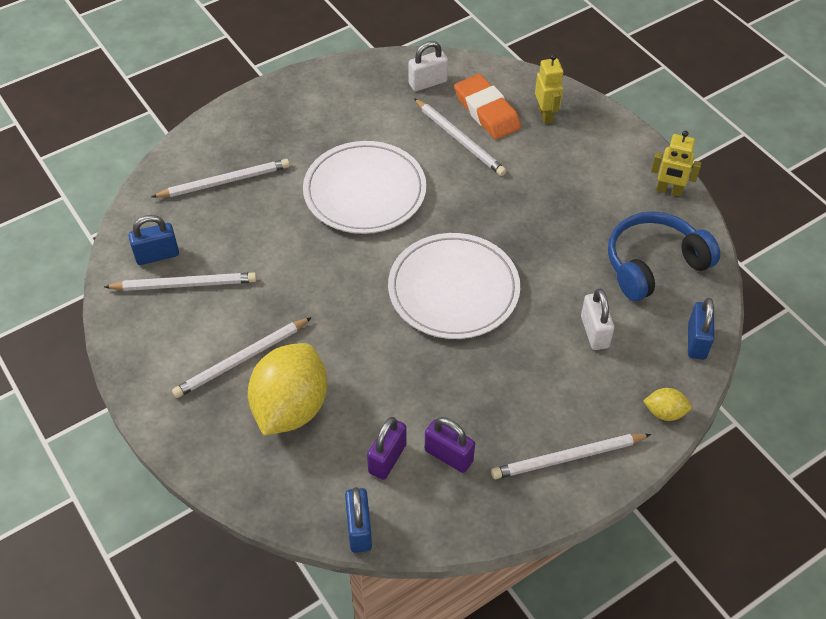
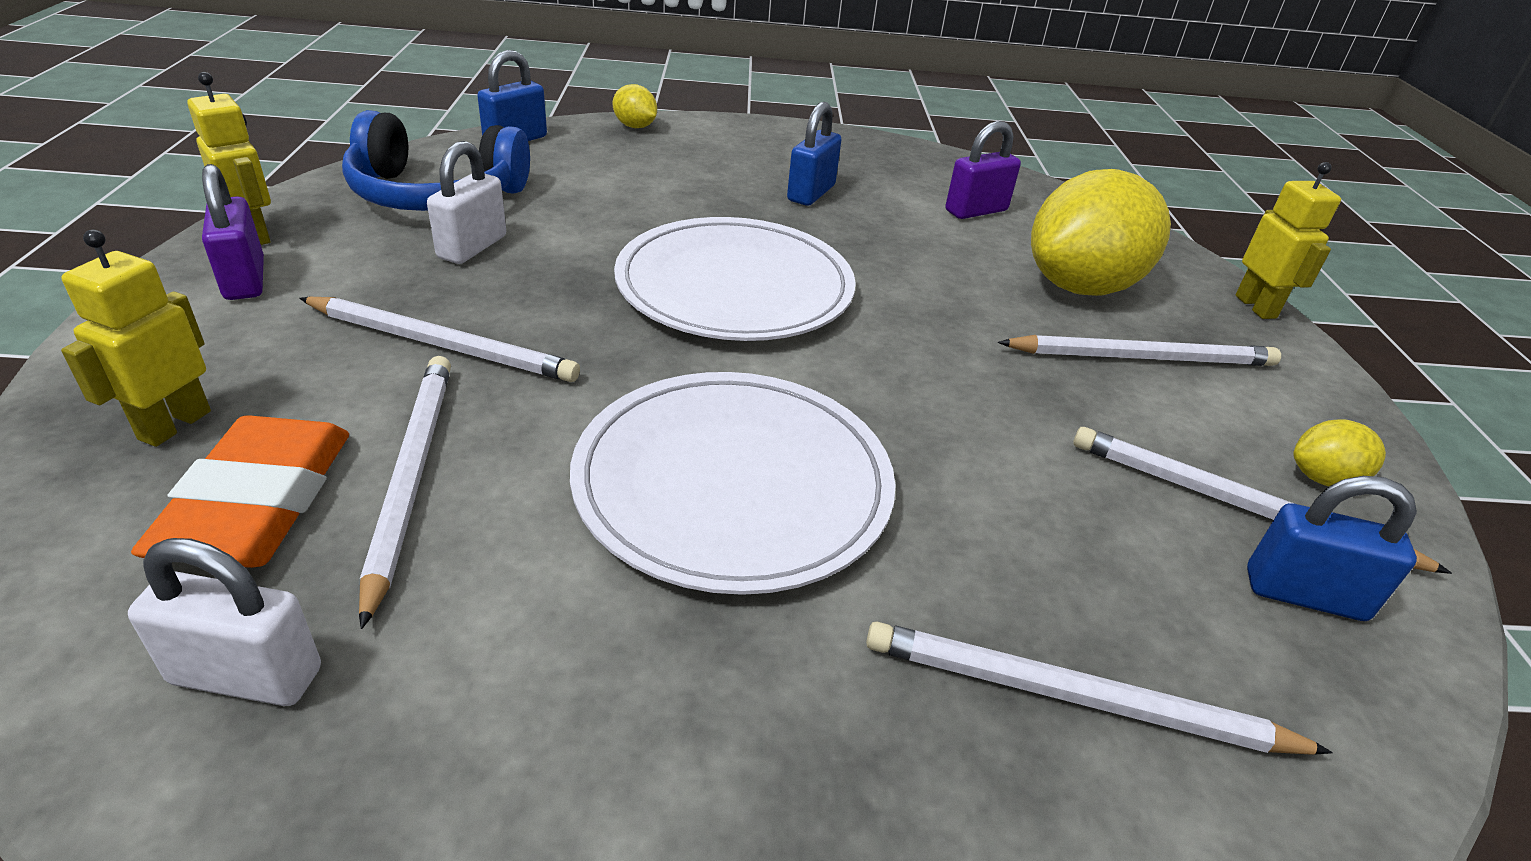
camera: 150 degrees left, 15 degrees down
(149, 321) = (1323, 478): none -> yellow lemon
(187, 455) = (1256, 307): none -> yellow robot
(359, 529) = (1044, 189): blue padlock -> blue padlock (811, 193)
(448, 455) = (901, 188): purple padlock -> purple padlock (244, 279)
(568, 458) = (774, 144): white pencil -> white pencil (442, 344)
(594, 332) = (611, 186): white padlock -> white padlock (472, 247)

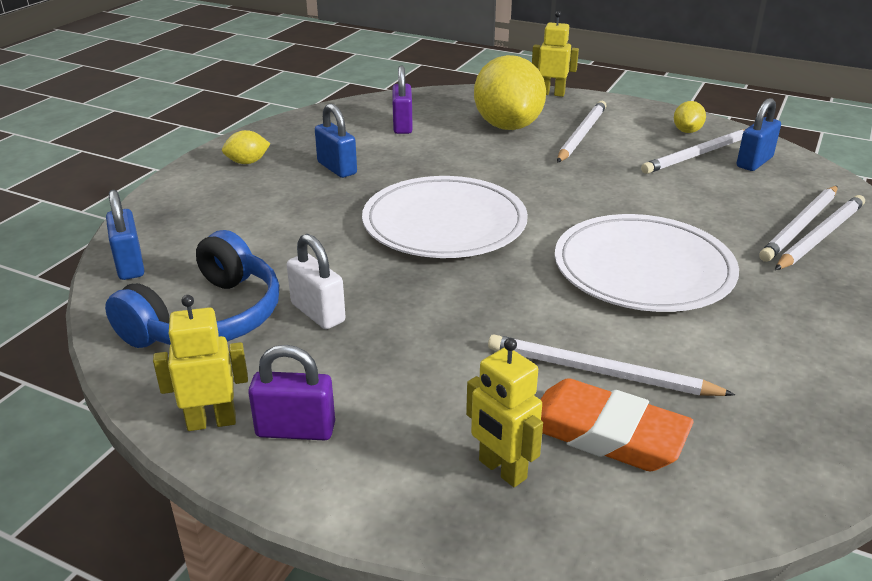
camera: 60 degrees left, 5 degrees down
(246, 675) = (753, 443): white padlock -> none
(442, 344) = (454, 343): white pencil -> white pencil (820, 236)
(635, 126) = (158, 207): yellow lemon -> yellow lemon (247, 162)

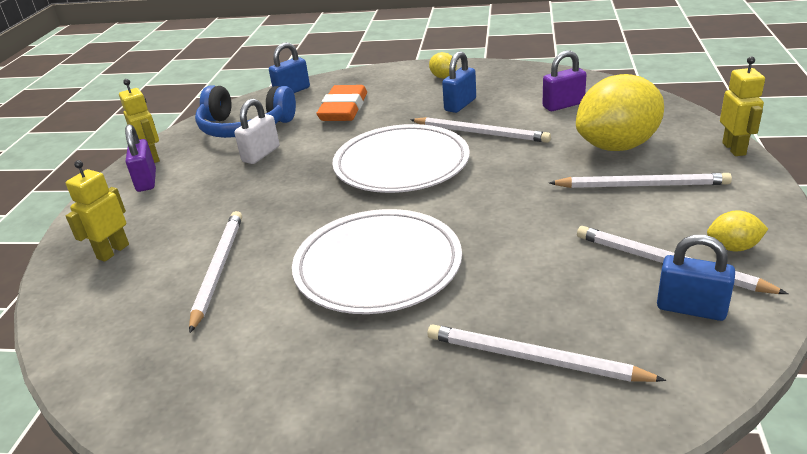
camera: 75 degrees right, 0 degrees up
(605, 433) = (148, 283): orange eraser -> orange eraser (344, 109)
(820, 236) = (519, 376): white pencil -> white pencil (480, 133)

